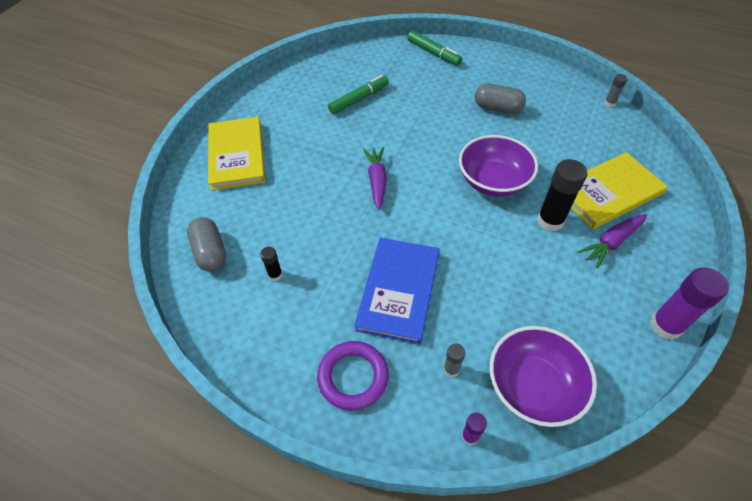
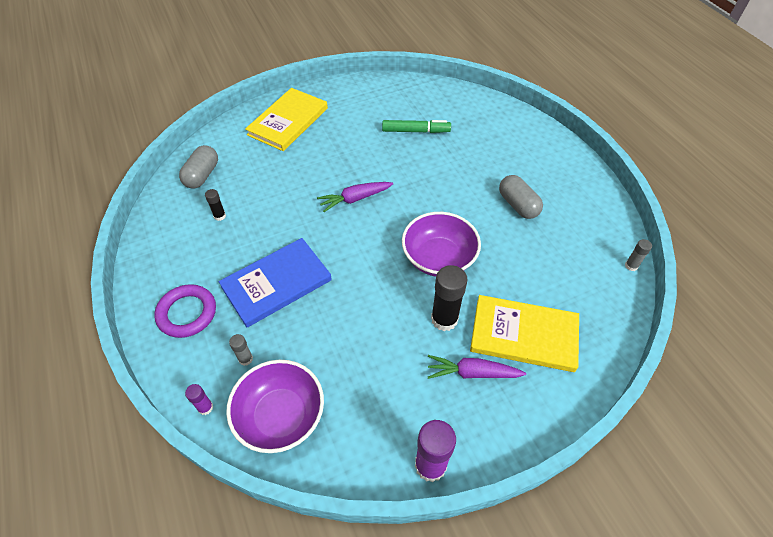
camera: 40 degrees right, 0 degrees up
(377, 181) = (354, 199): purple carrot -> purple carrot turned 150 degrees counterclockwise
(433, 53) = (521, 128): green marker -> none

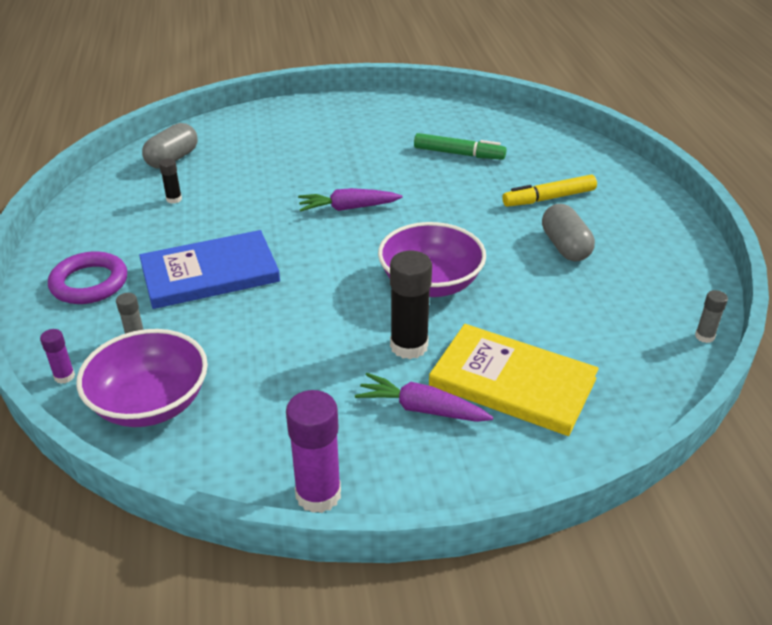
camera: 15 degrees right, 15 degrees down
(288, 121) = (300, 124): yellow book -> none
(492, 162) = (549, 198): none -> yellow marker

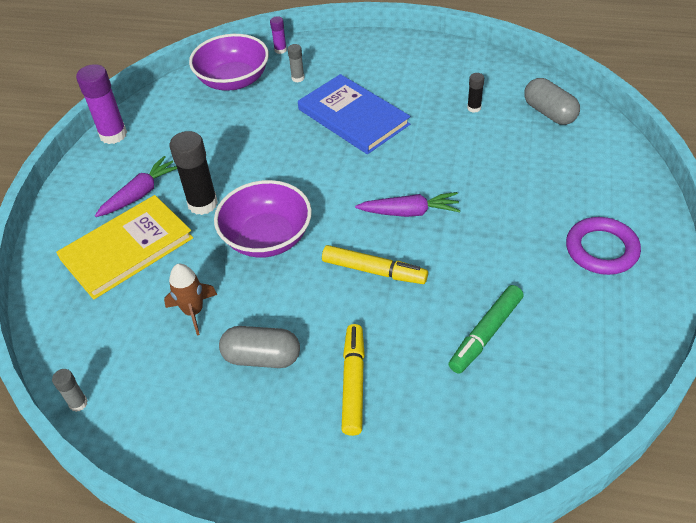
camera: 115 degrees right, 10 degrees up
(89, 283) = (373, 61): purple ring -> purple ring (601, 249)
(210, 273) = (353, 117): blue book -> blue book turned 45 degrees counterclockwise
(347, 208) = (410, 212): purple carrot -> purple carrot turned 75 degrees clockwise
(431, 213) = (373, 270): none -> yellow marker
(552, 301) = (193, 311): none -> brown rocket

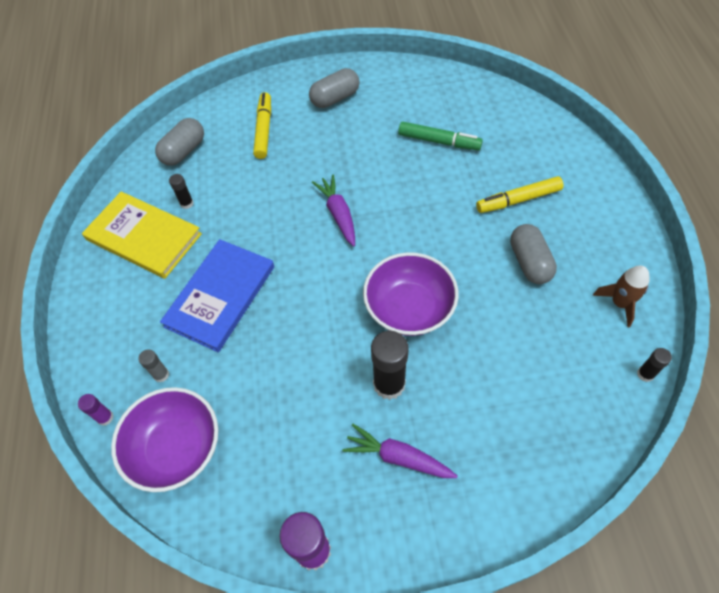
camera: 110 degrees left, 10 degrees up
(78, 403) = (645, 374): grey glue stick -> black glue stick
(127, 249) = (475, 427): yellow book -> yellow book (144, 237)
(193, 311) = (514, 330): brown rocket -> brown rocket (619, 303)
(373, 270) = (412, 219): yellow marker -> yellow marker (263, 130)
(601, 249) = (335, 98): purple ring -> grey capsule

